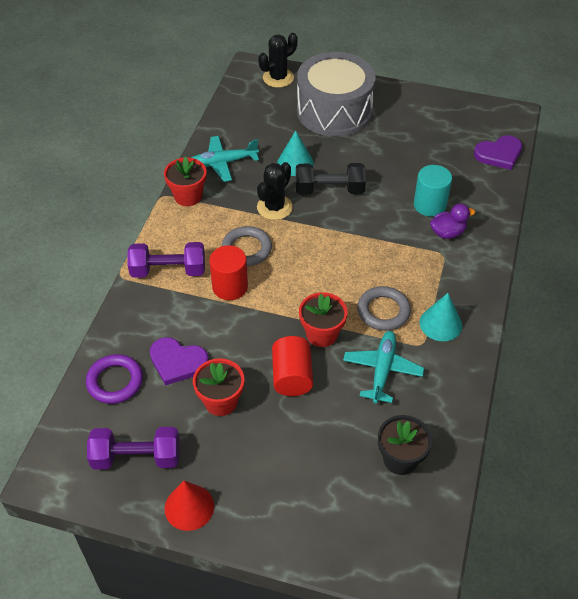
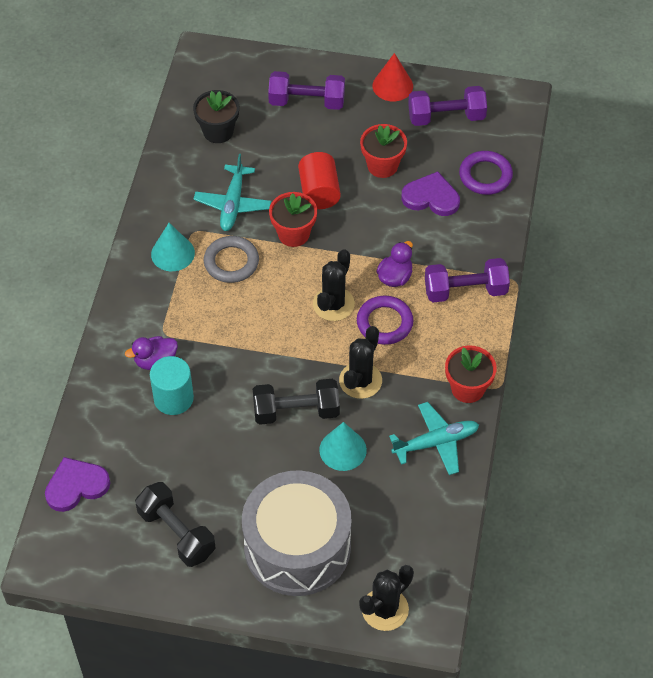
camera: 175 degrees right, 5 degrees up
(230, 287) = (395, 277): red cylinder -> purple duck
(246, 249) = (384, 323): grey ring -> purple ring
(290, 267) = (333, 304): none -> black cactus
(295, 492) = (307, 102): none -> purple dumbbell
(420, 123) = (176, 533): none -> black dumbbell

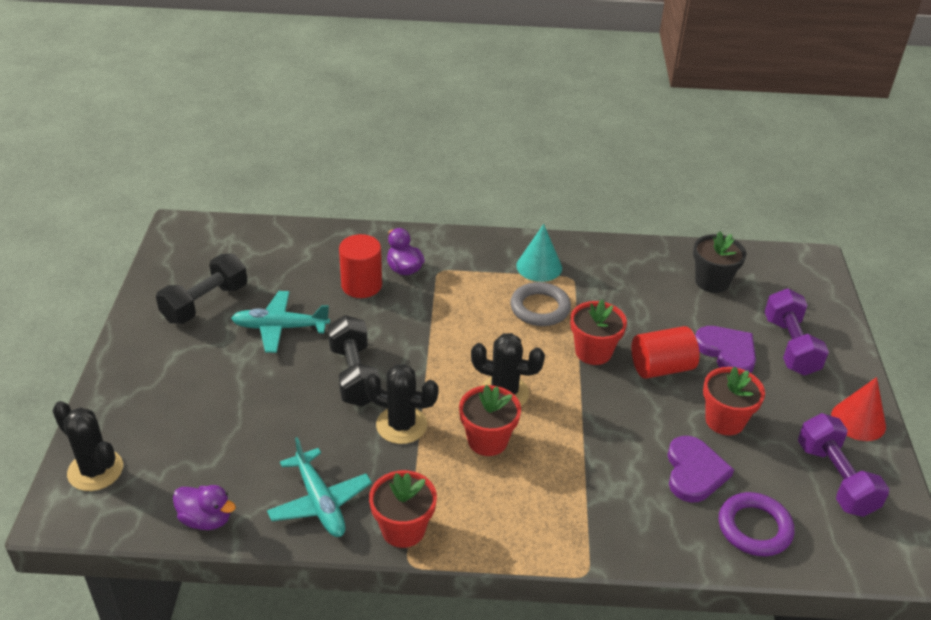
camera: 80 degrees right, 15 degrees down
(76, 486) = (259, 236): purple heart -> purple heart (727, 352)
(173, 398) = (361, 285): turquoise cylinder -> red cylinder
(233, 204) = (618, 302): turquoise plane -> turquoise plane (280, 328)
(297, 547) = (182, 391): grey drum -> none
(343, 450) = (306, 417): turquoise cone -> none
(384, 323) = (487, 440): purple ring -> red flower pot
(395, 277) = (558, 445): purple duck -> purple duck (206, 519)
(465, 290) = (555, 517): purple dumbbell -> none

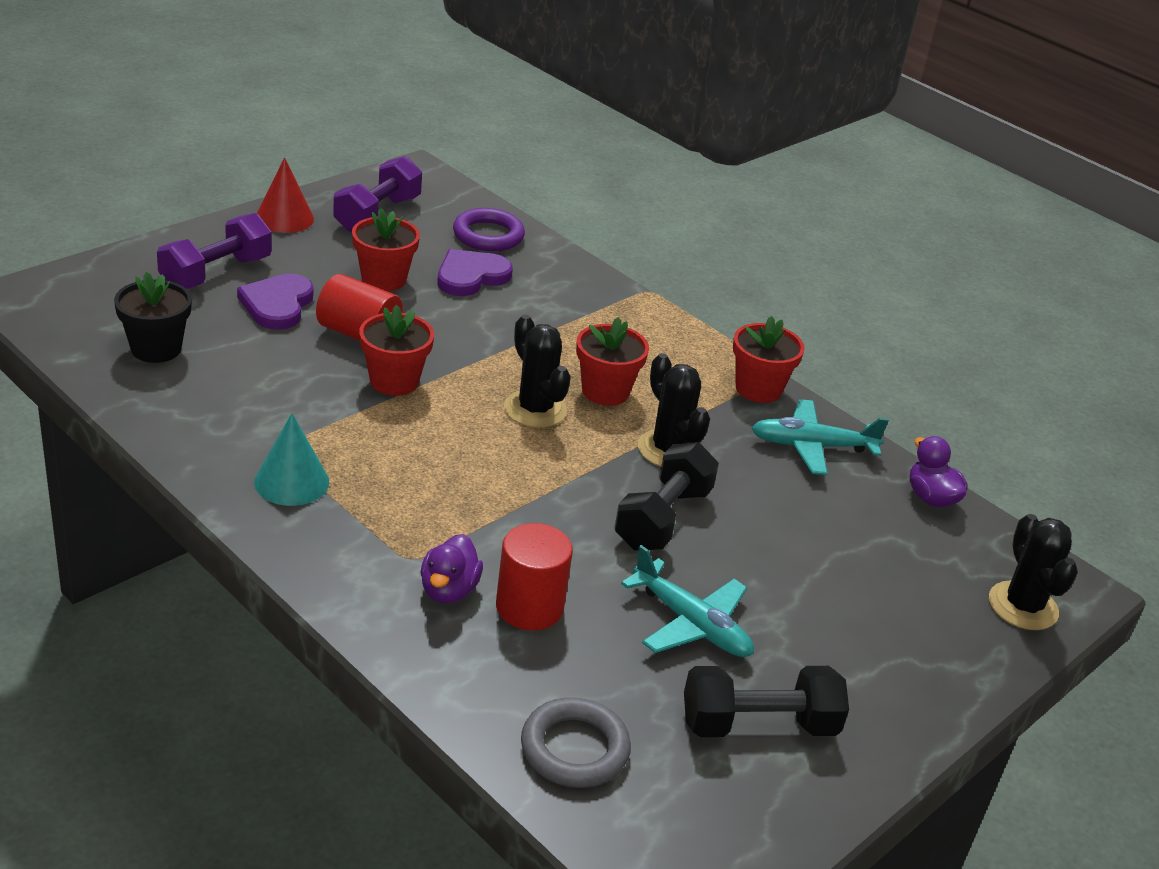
camera: 140 degrees left, 5 degrees down
(320, 502) = (812, 446): turquoise plane -> turquoise plane turned 105 degrees counterclockwise
(540, 308) = (372, 445): grey ring -> grey ring (574, 749)

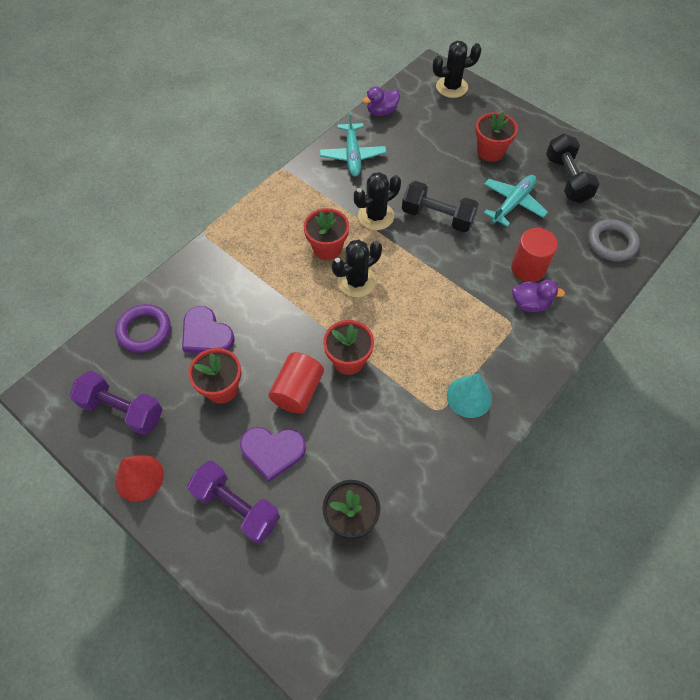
camera: 90 degrees left, 25 degrees up
(758, 389) = (304, 177): red flower pot -> red flower pot (490, 152)

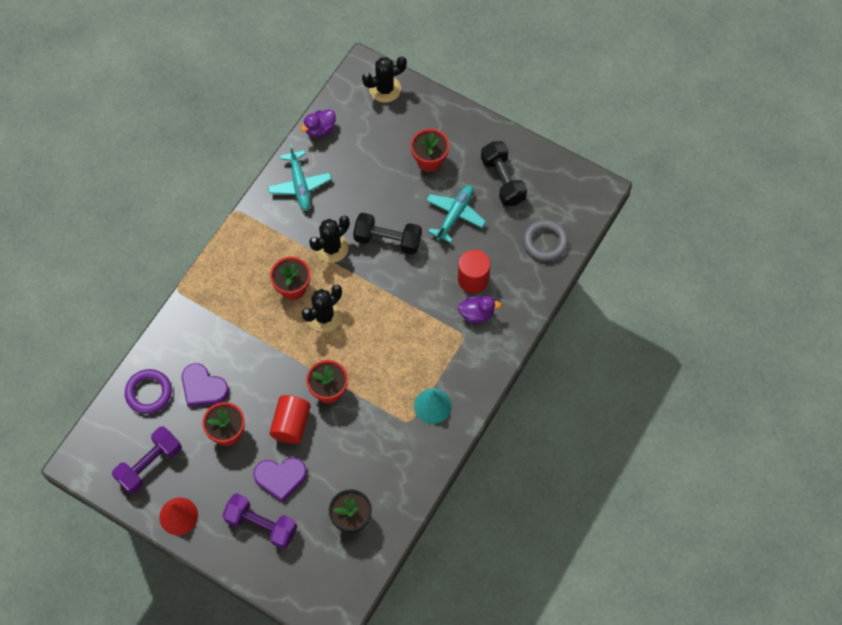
camera: 10 degrees left, 5 degrees up
(122, 410) = (149, 464): purple dumbbell -> purple dumbbell turned 60 degrees counterclockwise

